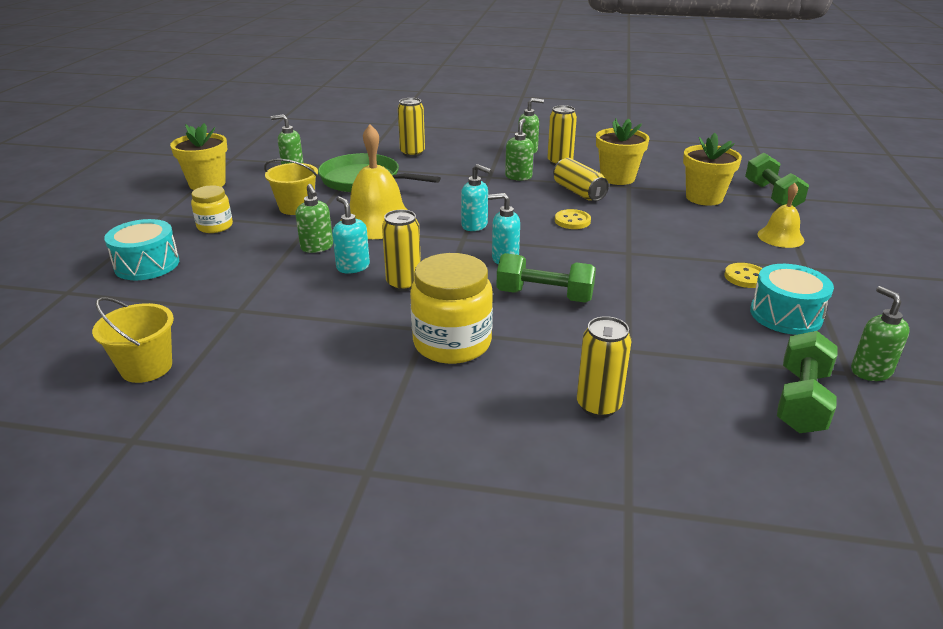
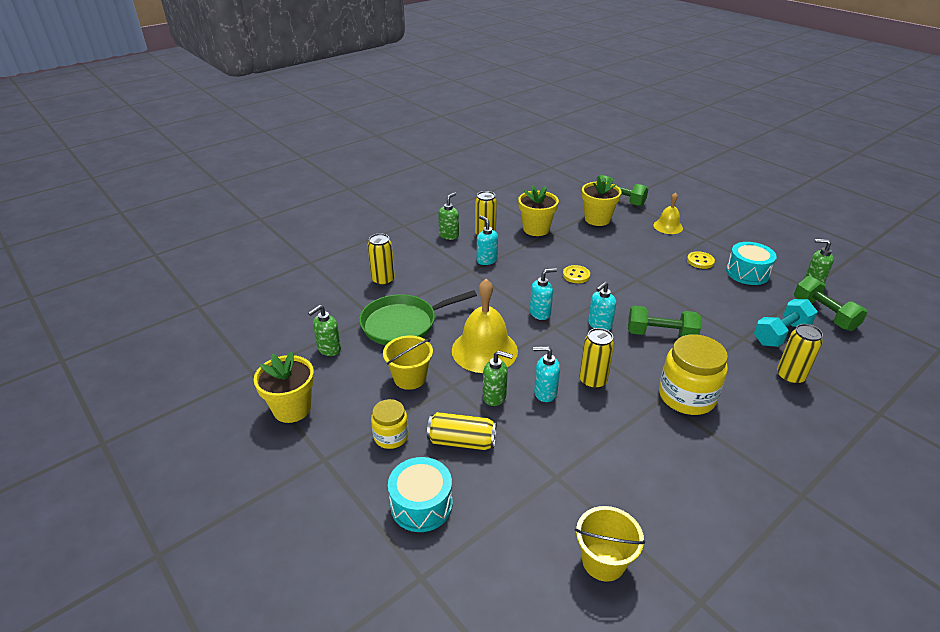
camera: 50 degrees left, 5 degrees up
(518, 176) = (486, 260): green soap dispenser -> turquoise soap dispenser
(544, 296) = (660, 334): green dumbbell -> green dumbbell turned 45 degrees clockwise
(578, 192) = (538, 252): yellow can -> yellow can (462, 441)
(686, 375) = (781, 334): none -> turquoise dumbbell

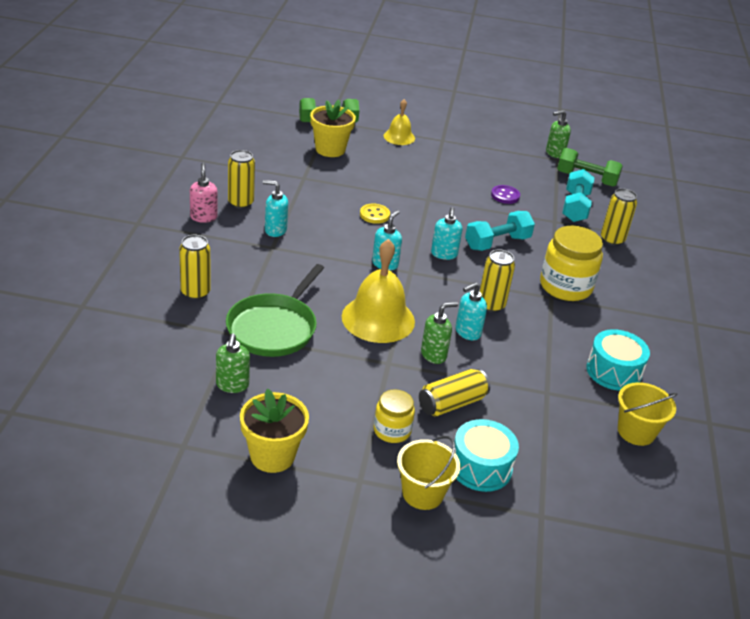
camera: 45 degrees left, 0 degrees up
(410, 378) = (344, 374): yellow bucket -> yellow bucket (422, 493)
(449, 235) = (203, 217): green soap dispenser -> pink soap dispenser
(536, 229) = (284, 179): yellow flower pot -> none
(660, 334) = (497, 243): green dumbbell -> turquoise dumbbell
(700, 261) = (459, 163): yellow button -> none
(715, 300) = (505, 195): none -> purple button
(747, 273) = (503, 161): turquoise drum -> turquoise drum (613, 371)

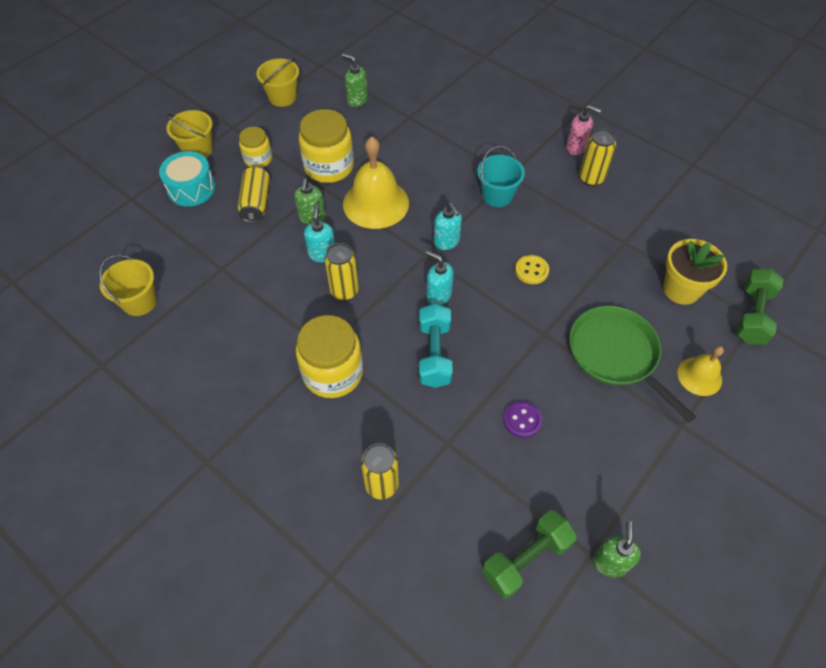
camera: 125 degrees right, 20 degrees up
(195, 292) = (469, 112): yellow can -> none
(272, 456) = (282, 97): yellow flower pot -> yellow bucket
(274, 328) = (402, 139): green pan -> green pan (616, 354)
(275, 230) = (535, 186): turquoise soap dispenser -> none
(305, 249) = (497, 195): none -> turquoise bucket
(357, 368) = (329, 166): none -> yellow jar
(575, 207) = (466, 490): turquoise dumbbell -> none
(613, 371) = (205, 333): turquoise drum -> none

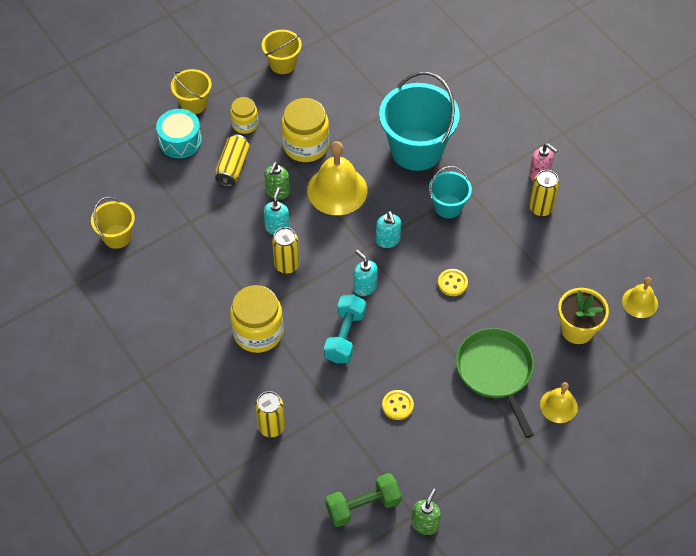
camera: 15 degrees right, 0 degrees up
(357, 100) = (351, 81): green soap dispenser -> none
(445, 149) = (416, 149): none -> turquoise bucket
(522, 420) = (397, 405): purple button -> yellow button
(730, 247) = (640, 302): none -> yellow bell
(752, 315) = (629, 366): green dumbbell -> none

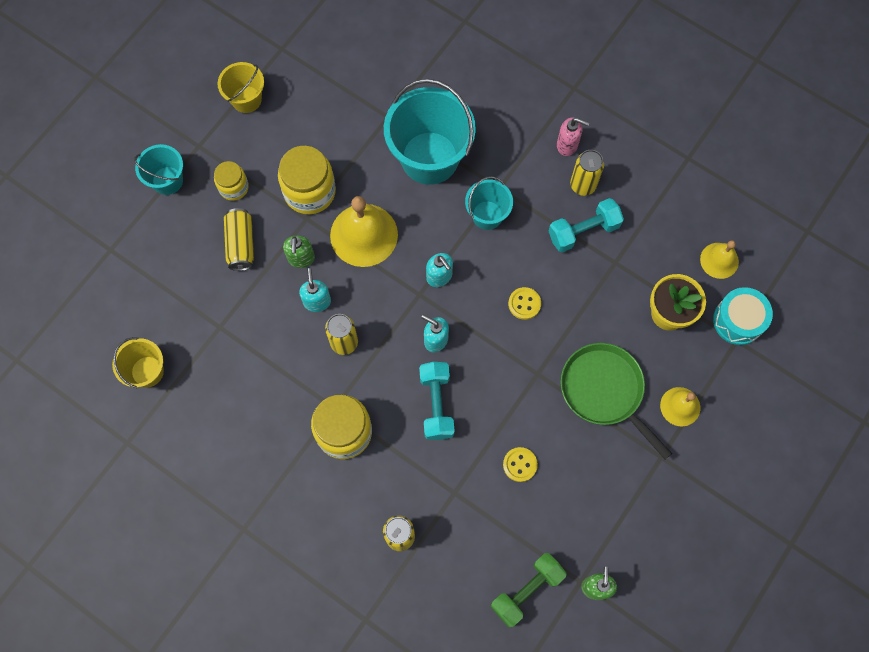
camera: 20 degrees left, 15 degrees up
(180, 141) = (170, 231): turquoise drum -> turquoise drum (738, 320)
(194, 104) = (167, 180): yellow bucket -> turquoise bucket
(527, 243) = (583, 231): none -> turquoise dumbbell

